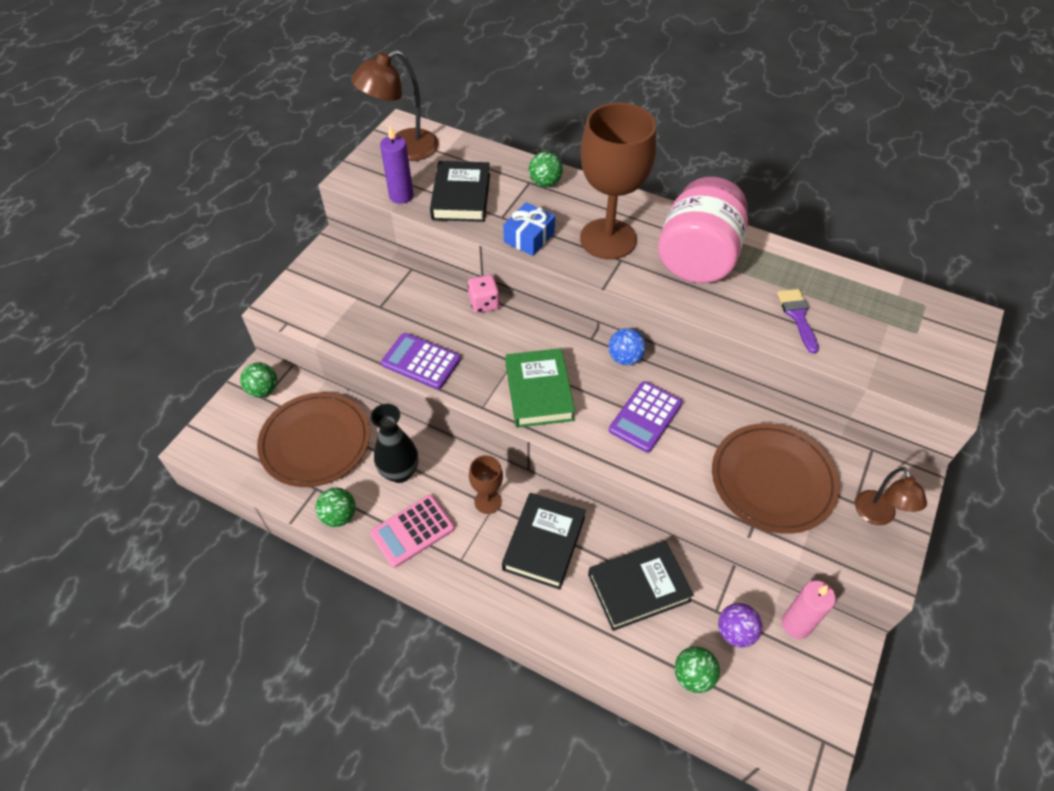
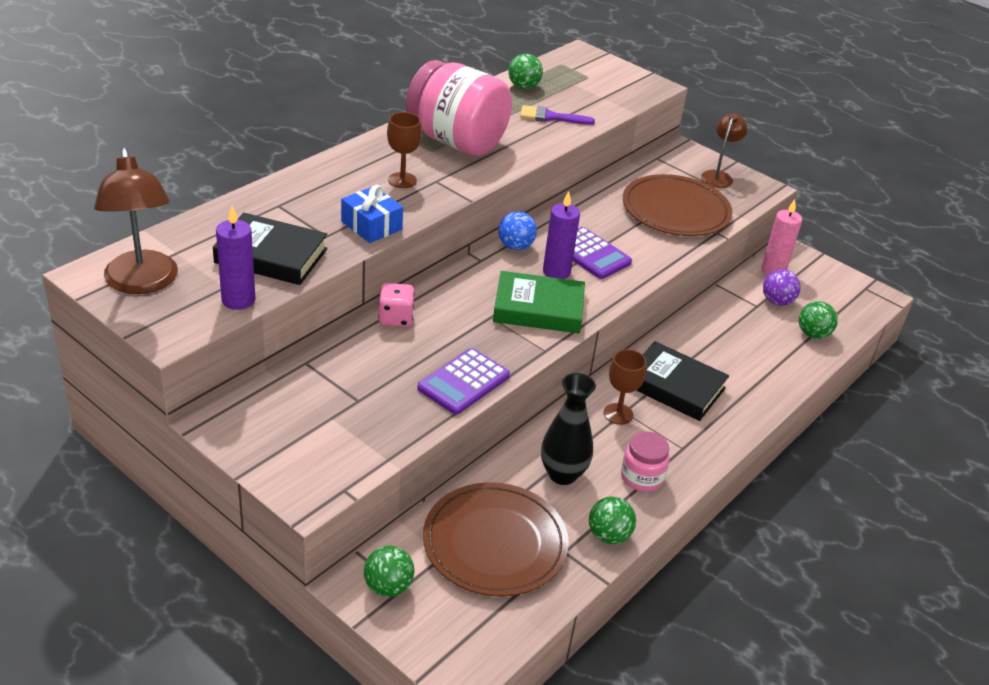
camera: 80 degrees left, 15 degrees down
(412, 531) = (641, 477): pink calculator -> pink jar
(545, 183) = (287, 196): green ball -> green ball (523, 87)
(601, 395) = (556, 272): none -> purple candle
(608, 239) = (402, 180): brown goblet -> brown goblet, size x0.46
(639, 588) = (730, 341): black book -> none
(877, 516) = (718, 176): brown lamp -> brown lamp turned 75 degrees counterclockwise

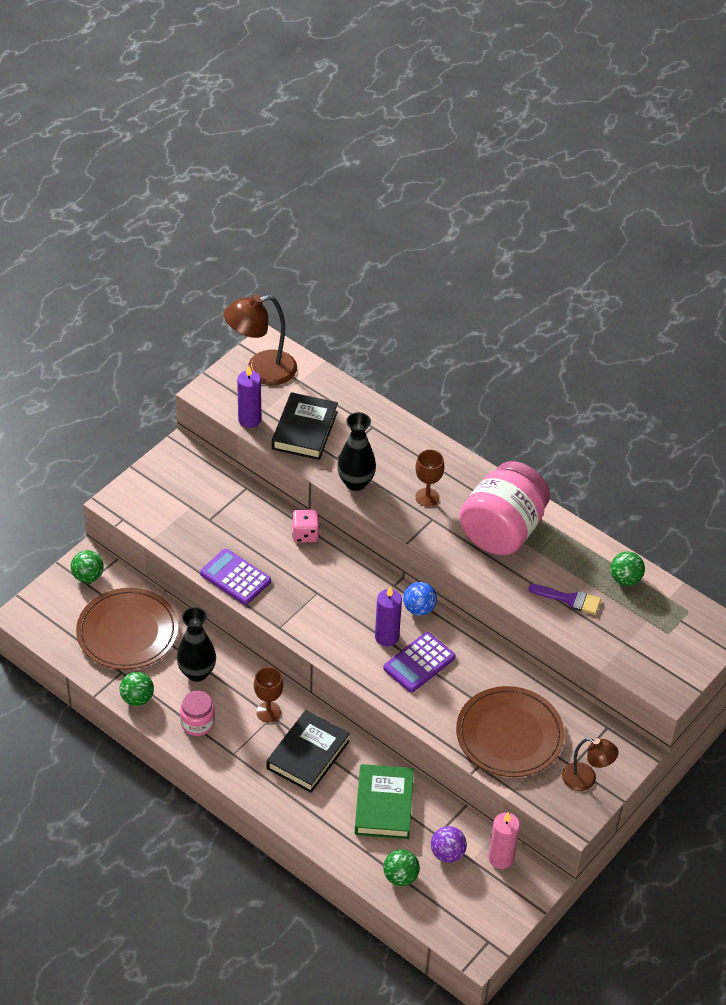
camera: 90 degrees right, 10 degrees up
(371, 225) = (356, 482): blue gift -> black vase
(538, 308) = (332, 623): green book -> green book (384, 805)
(551, 117) = (569, 599): purple brush -> purple brush turned 105 degrees clockwise

